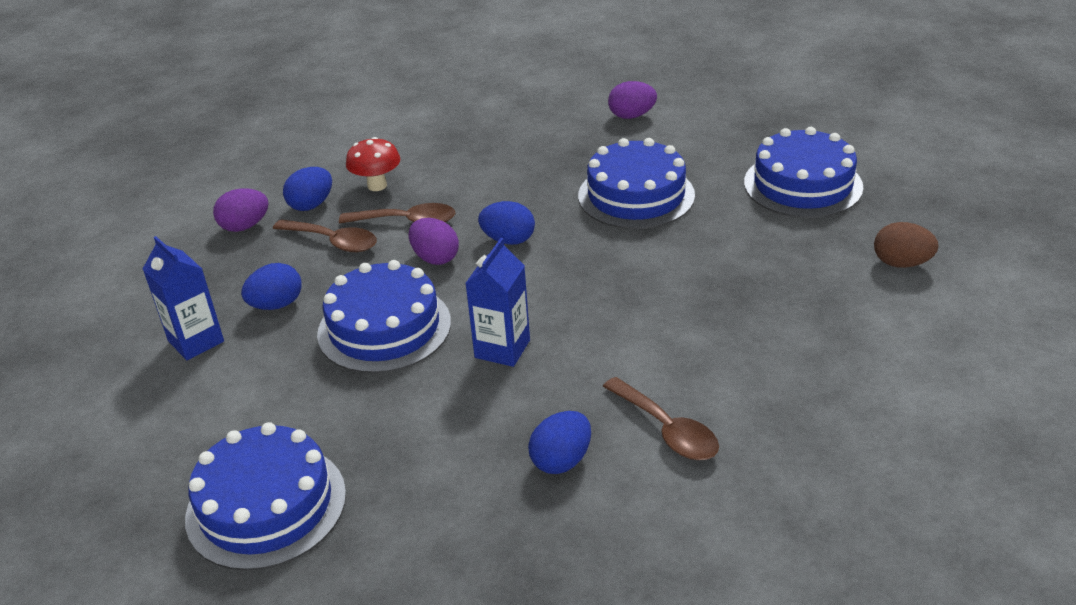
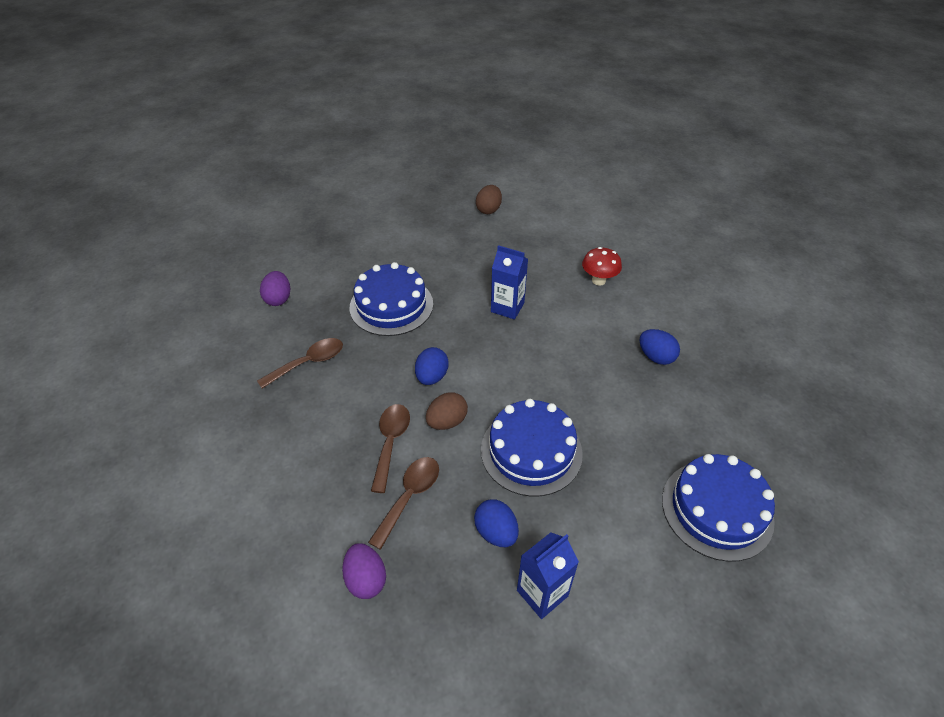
camera: 90 degrees left, 10 degrees up
(311, 205) = (343, 521): blue egg -> none
(377, 185) = (326, 468): red mushroom -> red mushroom (598, 280)
(435, 258) = (447, 421): purple egg -> brown egg
(502, 349) = (557, 382): blue carton -> blue carton (507, 307)
(666, 429) = (627, 312): brown spoon -> brown spoon (308, 363)
(802, 185) = (401, 231): blue cake -> none

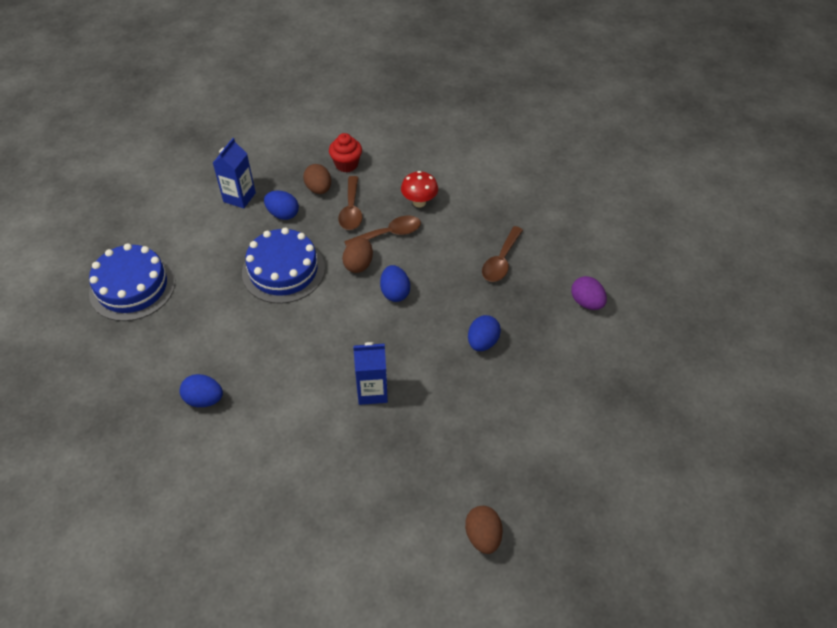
camera: 150 degrees right, 5 degrees up
(366, 579) = (346, 164): purple egg -> red cupcake
(391, 305) = (482, 342): blue cake -> blue egg
(391, 443) = (388, 234): brown spoon -> brown spoon turned 90 degrees counterclockwise
(429, 552) = (319, 189): none -> brown egg
(598, 280) = (292, 475): red mushroom -> red mushroom (419, 202)

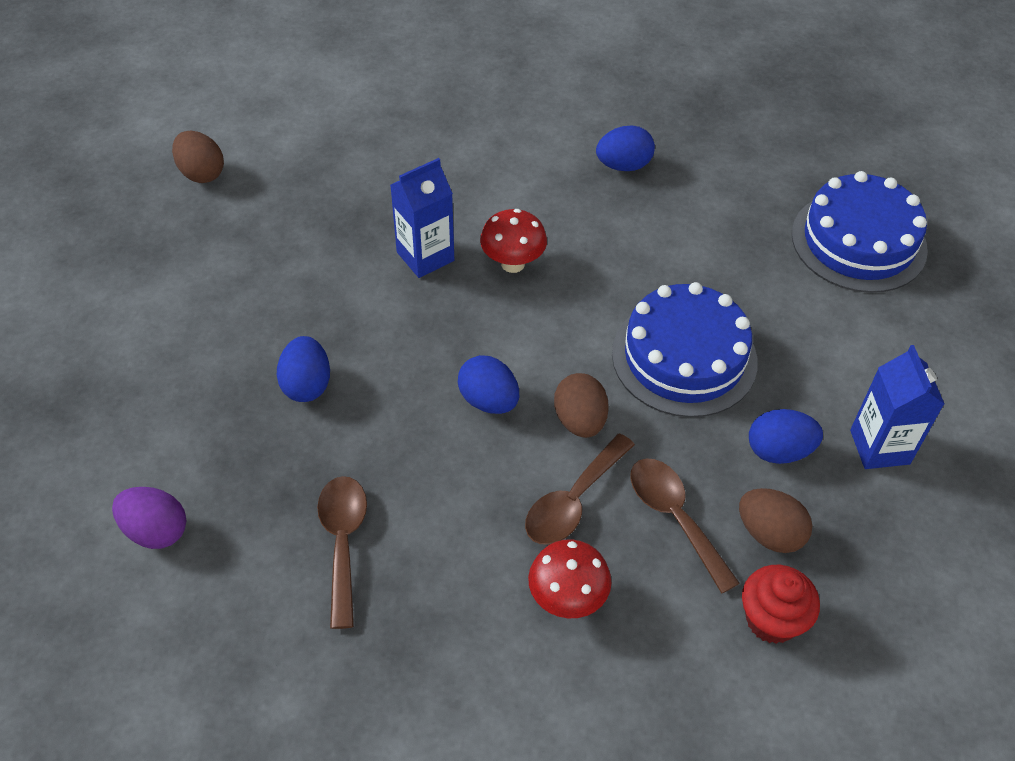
camera: 150 degrees right, 0 degrees up
(326, 362) = (513, 263): none -> red mushroom

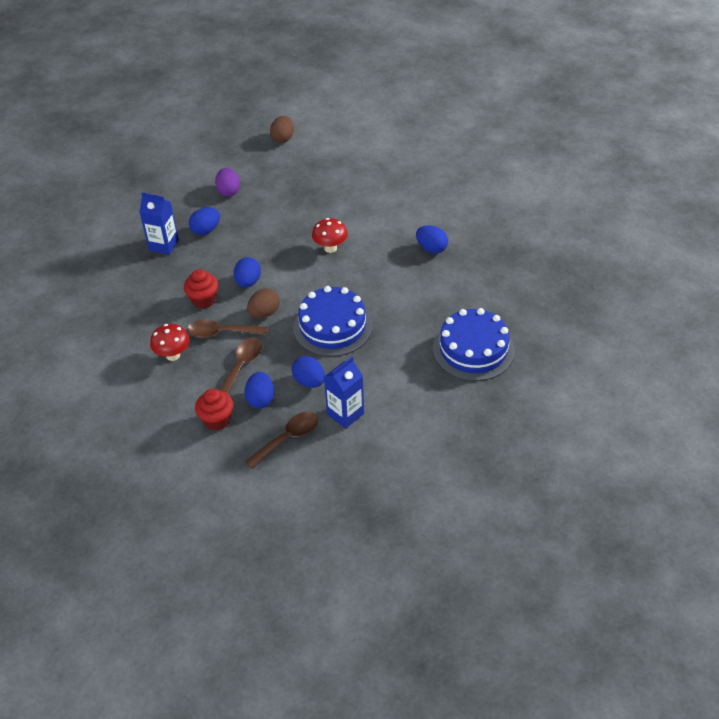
camera: 55 degrees right, 5 degrees down
(156, 531) = (106, 235): purple egg -> purple egg (228, 191)
(343, 543) = (143, 282): brown spoon -> brown spoon (288, 438)
(425, 256) = (306, 222): blue carton -> blue carton (164, 245)
(473, 482) = (203, 300): none -> red cupcake
(769, 533) = (261, 399): brown egg -> blue egg

